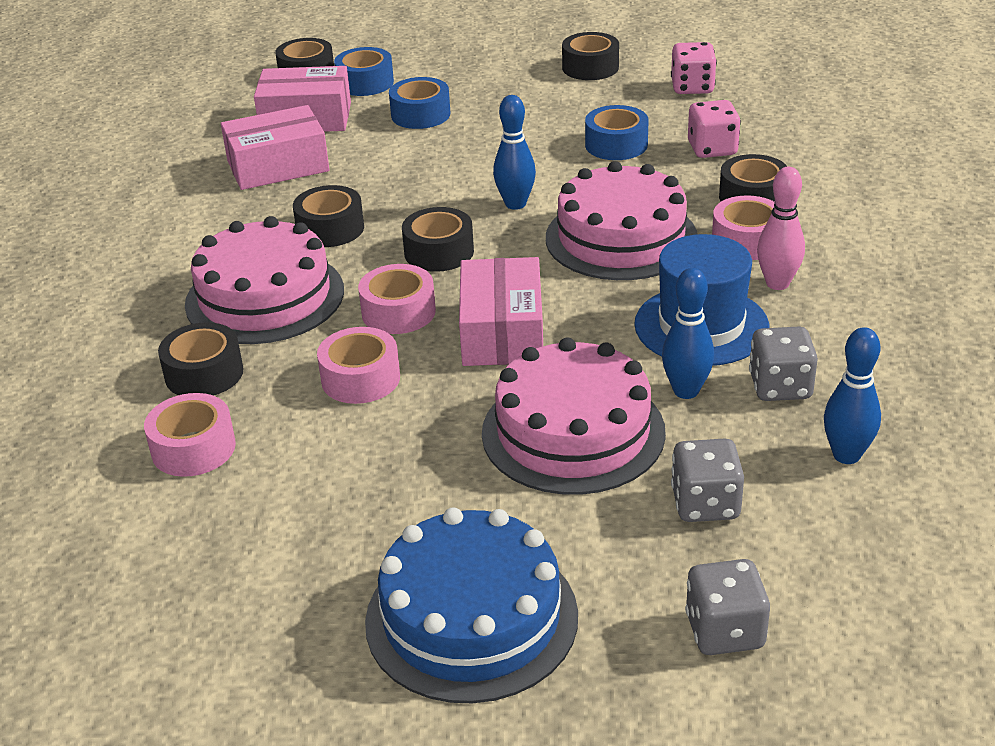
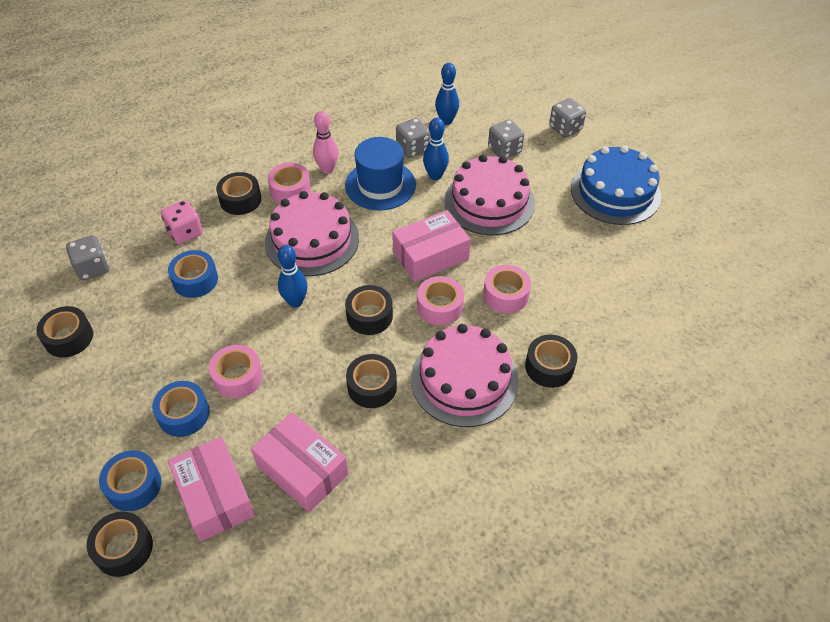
camera: 120 degrees left, 15 degrees up
(193, 448) = (604, 335): pink tape -> pink tape (238, 377)
(692, 87) = (93, 268): pink dice -> grey dice

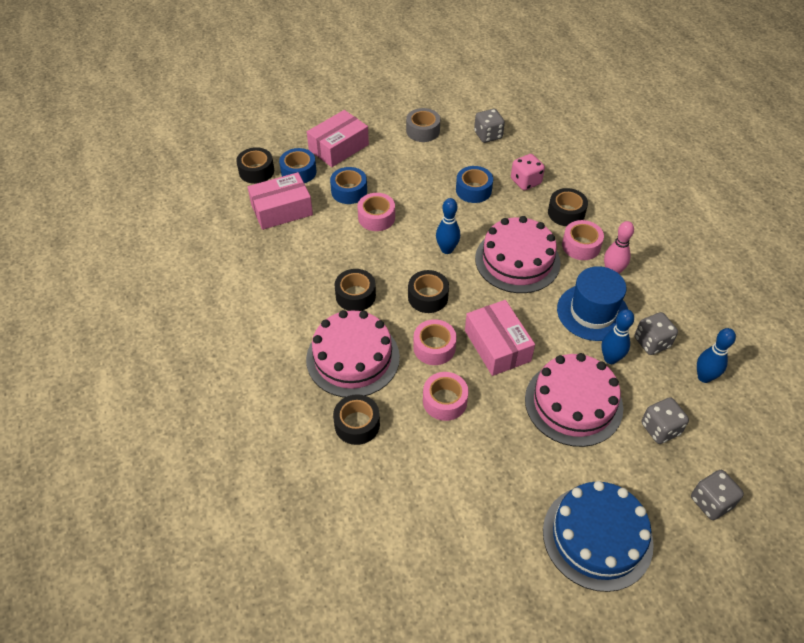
camera: 95 degrees right, 0 degrees up
(69, 338) = (423, 131): black tape -> grey tape
(302, 470) = (291, 253): pink box -> pink box (338, 147)

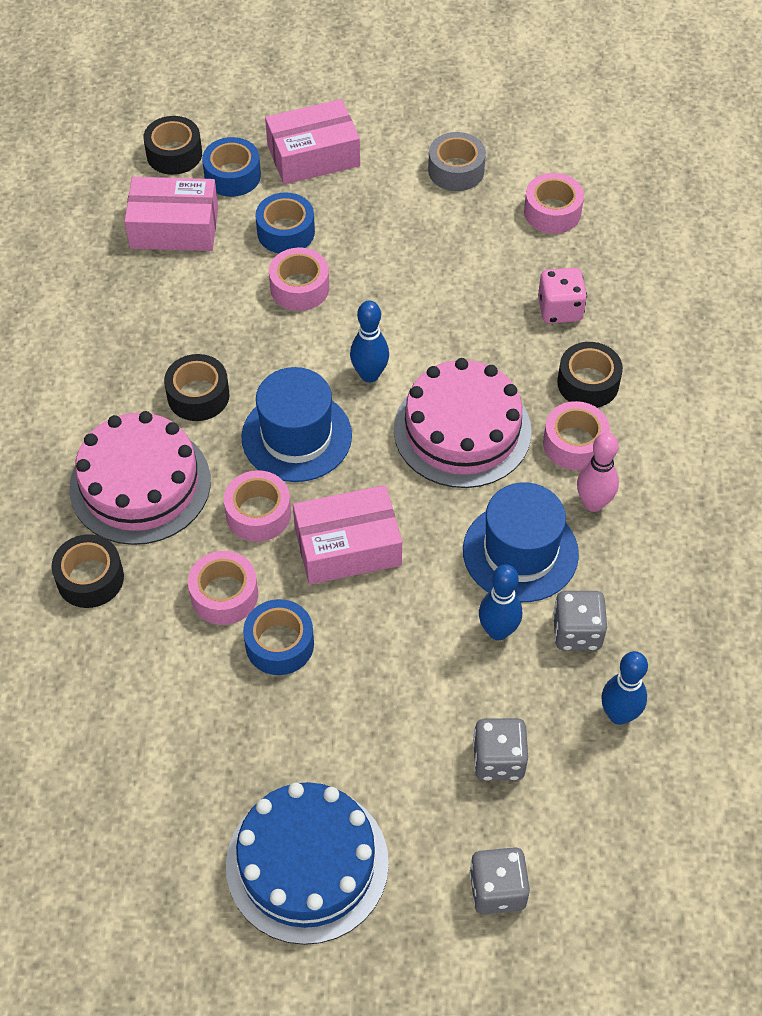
camera: 25 degrees right, 5 degrees up
(428, 297) = (296, 436): black tape -> blue hat
(473, 190) = (470, 295): blue tape -> blue tape (279, 644)
(488, 135) = (552, 212): grey dice -> pink tape
(497, 346) = (347, 546): pink box -> pink box turned 75 degrees clockwise
(573, 403) = (400, 672): pink cake -> none

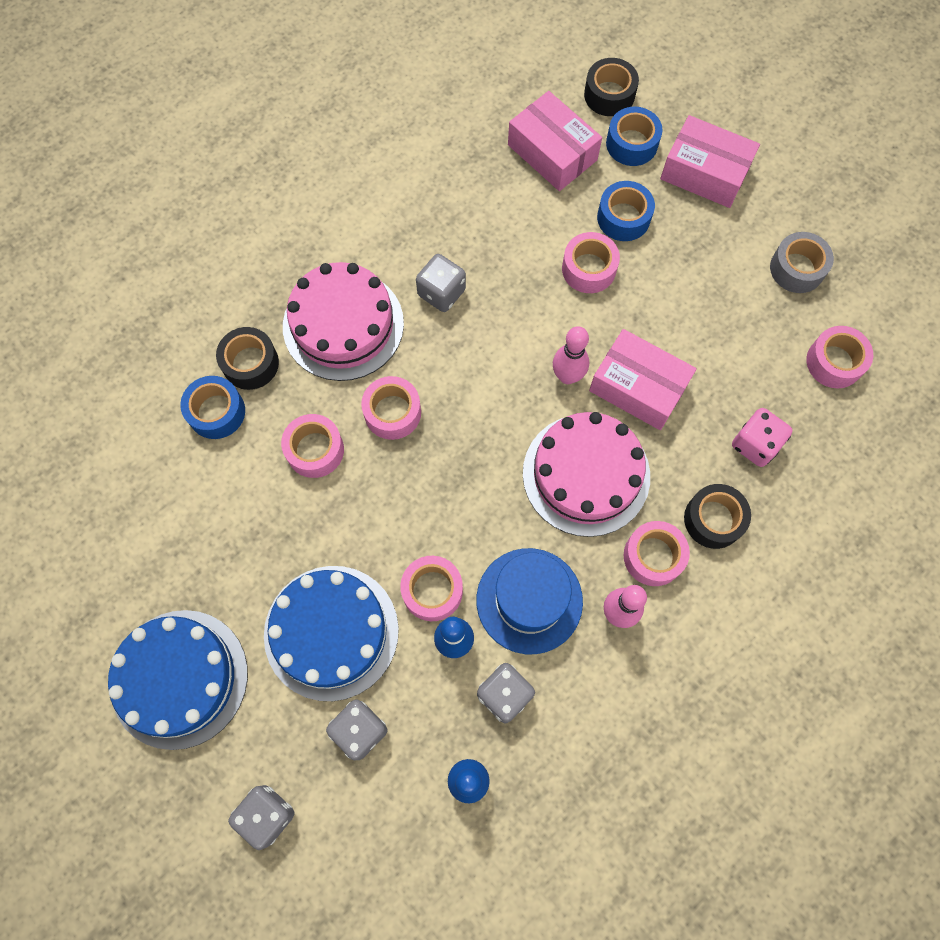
camera: 45 degrees right, 15 degrees up
(198, 395) = (441, 293): black tape -> grey dice
(279, 644) = (312, 516): blue tape -> blue tape (216, 412)
(296, 436) = (473, 379): blue hat -> none
(347, 546) = (423, 488): pink box -> pink box (638, 387)
(369, 375) = (567, 376): blue bowling pin -> pink bowling pin
(394, 712) = (331, 632): none -> blue cake
(439, 611) = (432, 591): none -> pink tape

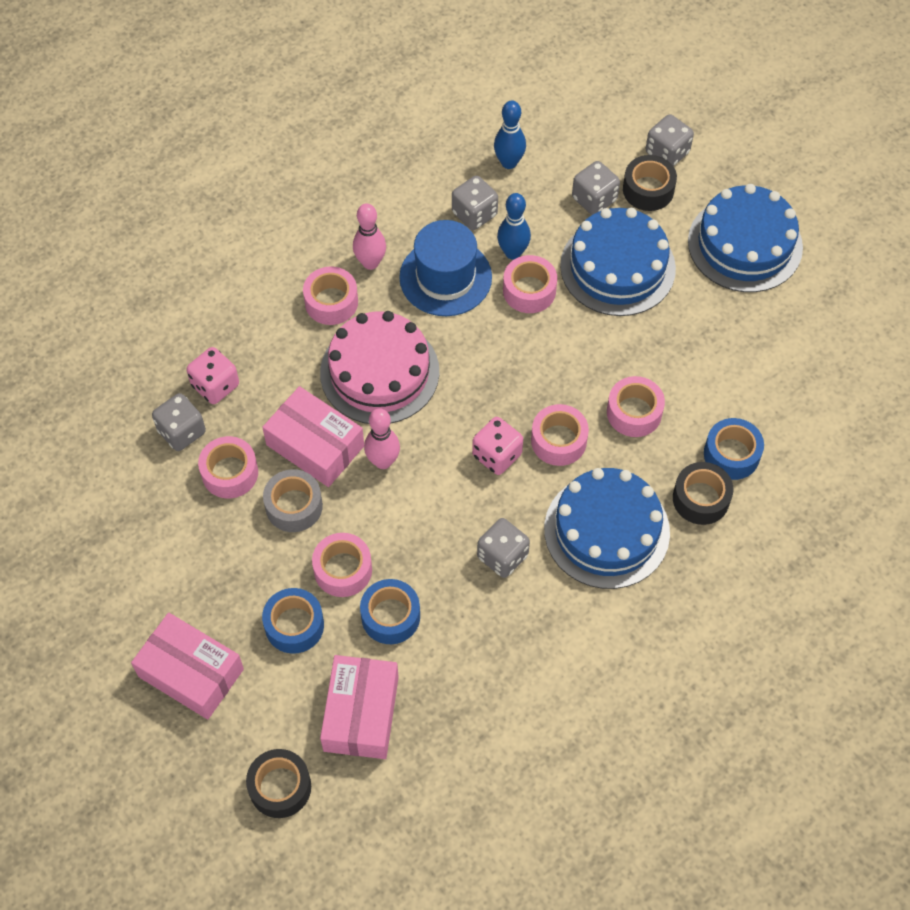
camera: 175 degrees left, 10 degrees down
(343, 325) = (606, 530): pink cake -> blue cake
(454, 392) = (497, 455): none -> pink dice
(552, 152) = (361, 713): pink box -> pink box turned 45 degrees clockwise
(631, 143) = (266, 717): blue tape -> blue tape (390, 616)
(713, 519) = (271, 326): black tape -> black tape (648, 190)
(775, 391) = (181, 432): none -> grey dice
(797, 268) = (122, 552): grey tape -> grey tape (294, 506)
(834, 362) = (115, 454): pink tape -> pink tape (230, 473)

